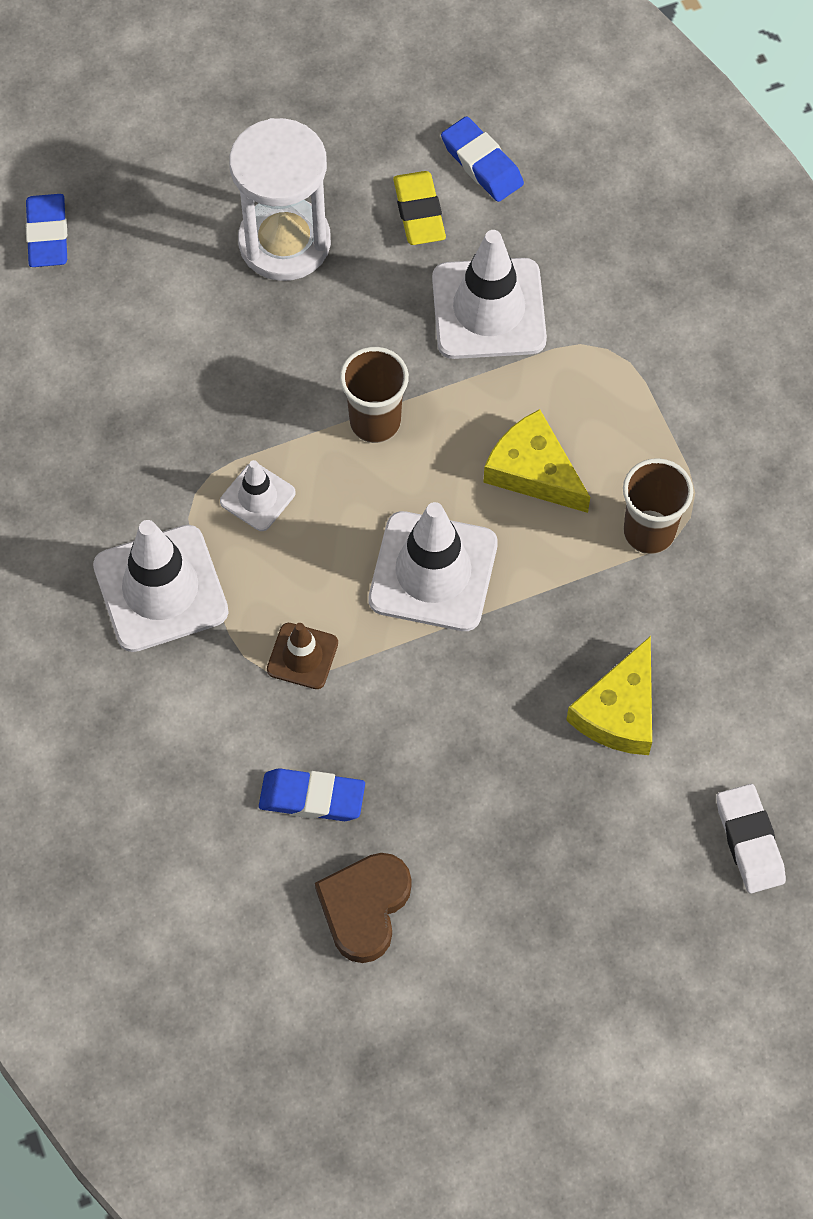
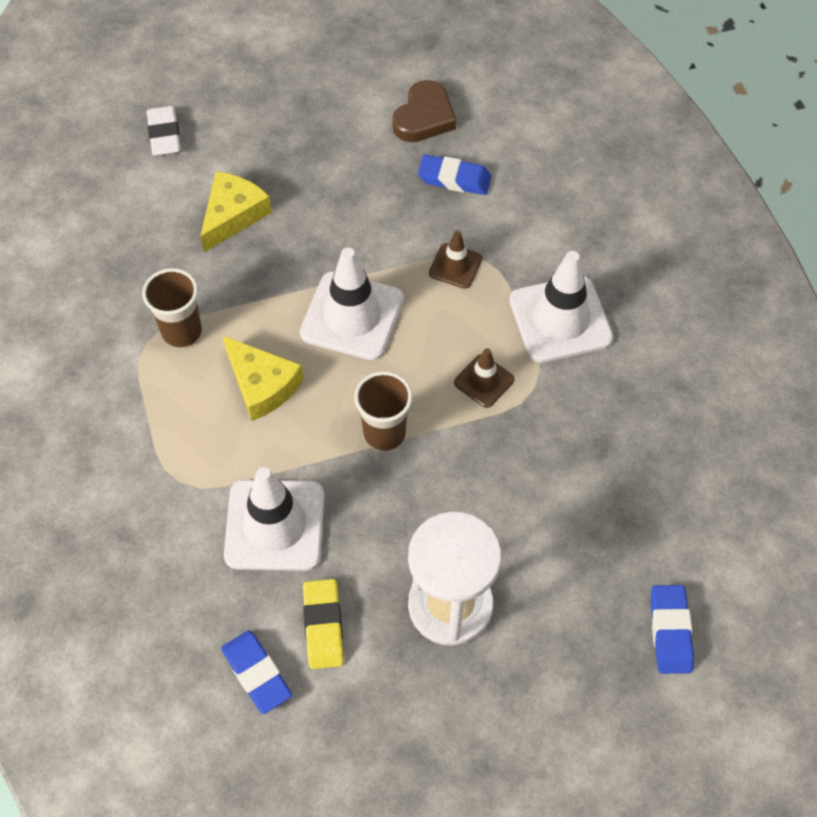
camera: 175 degrees left, 5 degrees down
(257, 497) = (484, 381): white traffic cone -> brown traffic cone

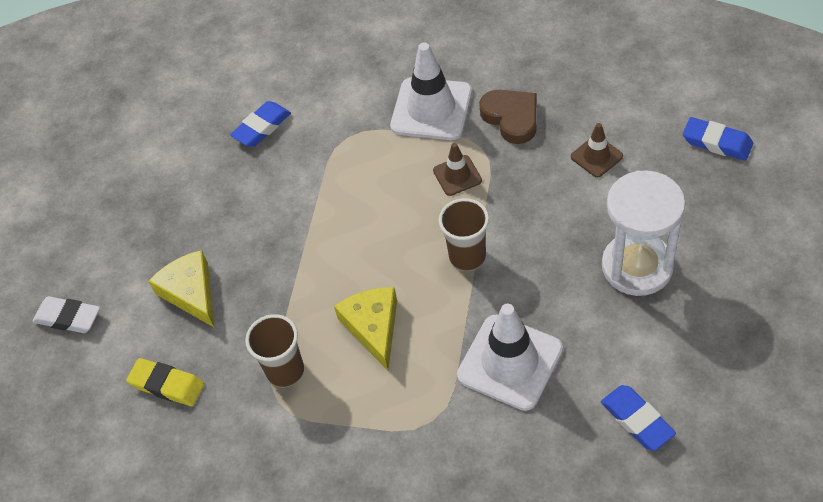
camera: 55 degrees left, 5 degrees down
(256, 673) = (637, 420): blue eraser -> blue eraser turned 60 degrees clockwise
(262, 385) = (373, 327): yellow cheese -> yellow cheese turned 90 degrees counterclockwise
(323, 626) = (616, 358): yellow eraser -> yellow eraser (167, 385)
(352, 316) = (346, 241): white traffic cone -> none
(424, 117) = (188, 125): brown heart -> brown heart (511, 118)
(455, 266) = (343, 156): brown traffic cone -> brown traffic cone (596, 156)

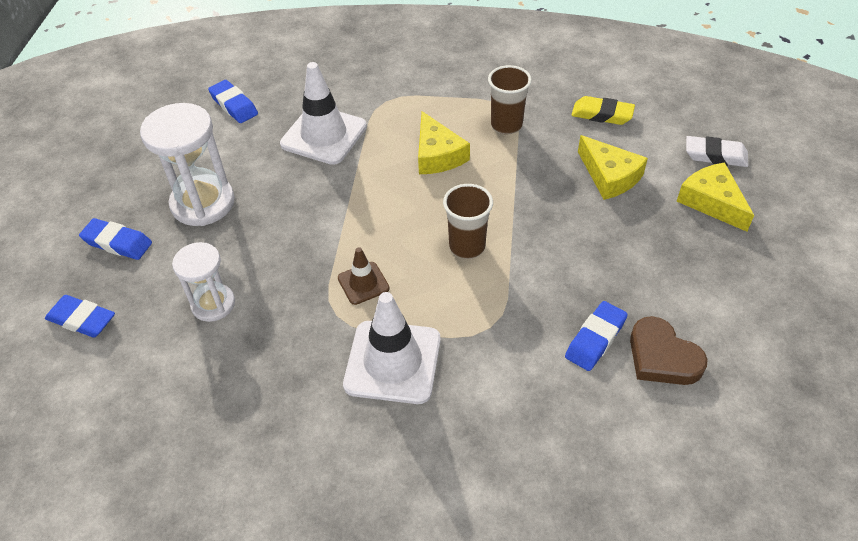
camera: 170 degrees right, 5 degrees down
(102, 258) = (711, 202): none -> yellow cheese
(467, 257) = (355, 208): brown cup -> brown cup (467, 247)
(511, 118) = (298, 350): brown heart -> brown heart (662, 357)
(596, 156) = (213, 304): brown traffic cone -> white hourglass
(715, 219) = (117, 243): none -> blue eraser

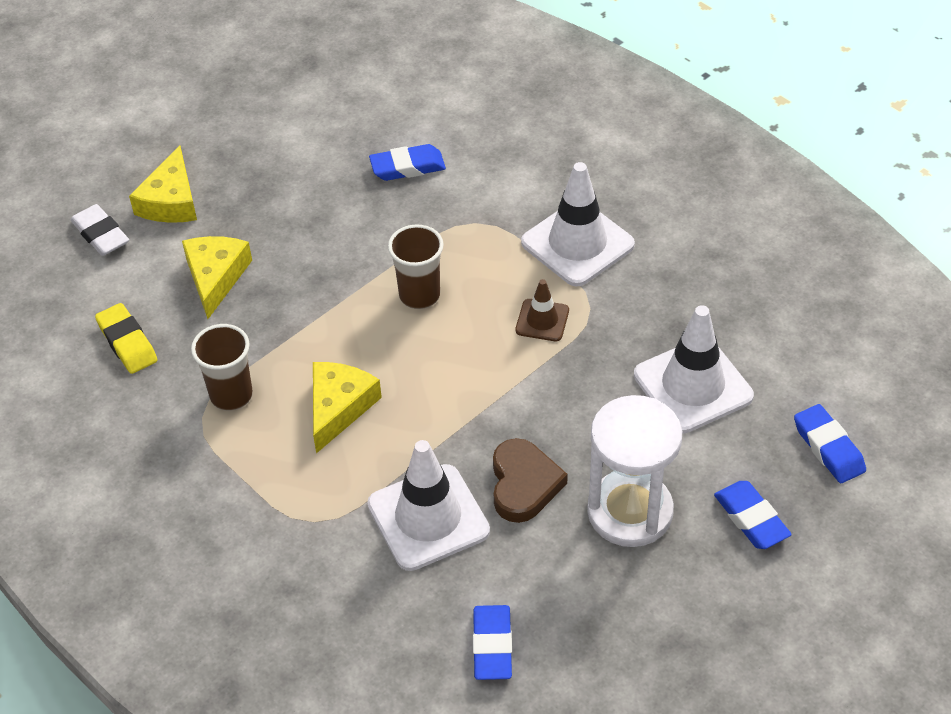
camera: 140 degrees left, 0 degrees up
(213, 304) = (693, 386): white hourglass -> white traffic cone
(662, 357) = (377, 129): brown heart -> brown heart (524, 484)

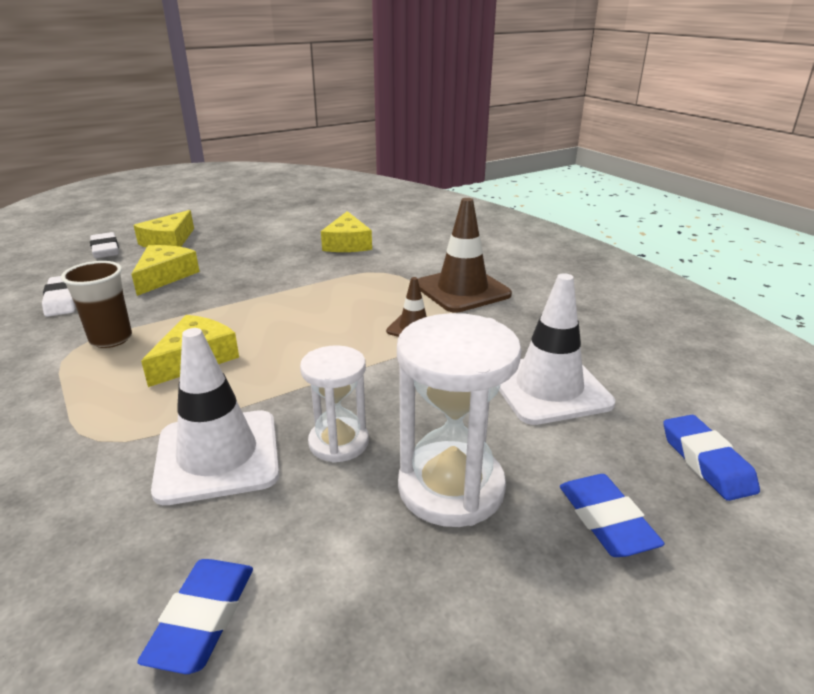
camera: 10 degrees right, 20 degrees down
(127, 342) = (63, 300): yellow eraser -> white eraser
(407, 167) = (347, 243): blue eraser -> yellow cheese
(419, 295) = (315, 302): brown cup -> none
(524, 484) = (338, 442): brown heart -> white hourglass
(577, 244) = (462, 290): white traffic cone -> brown traffic cone

